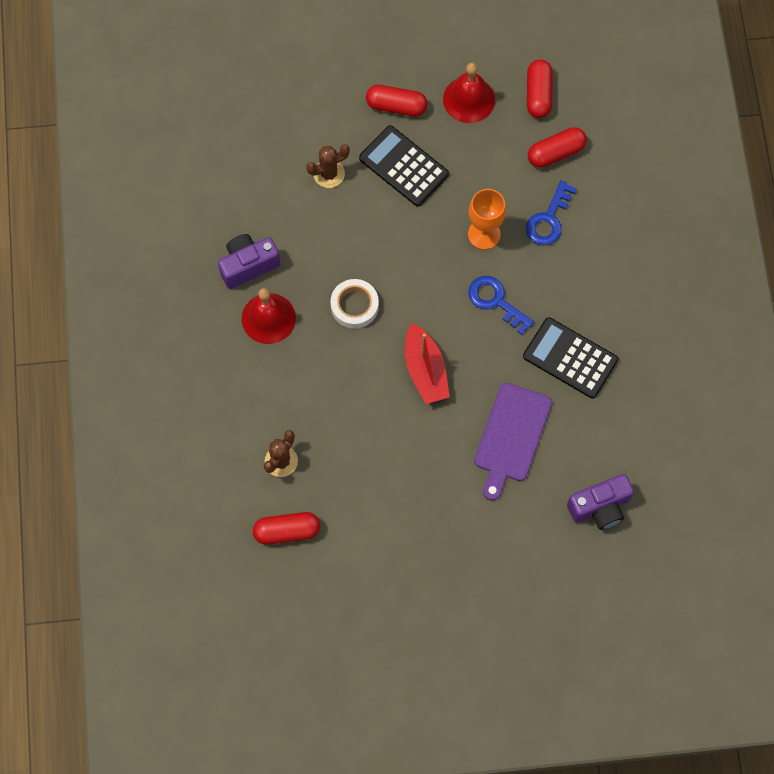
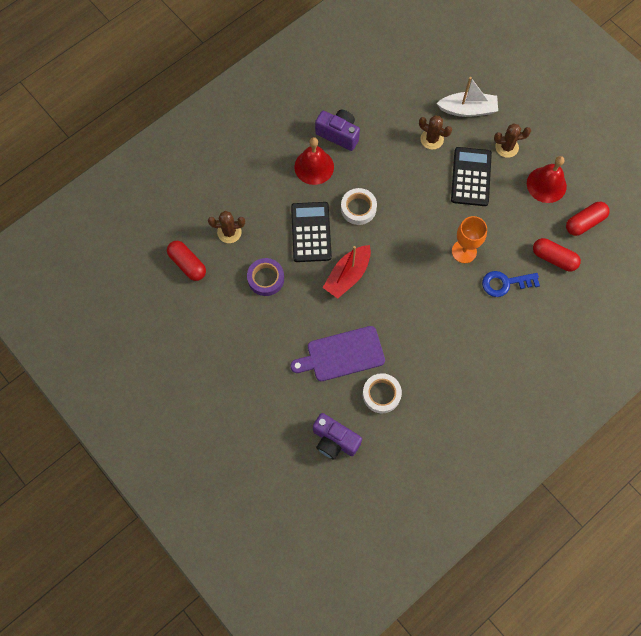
camera: 55 degrees right, 0 degrees up
(321, 112) = (467, 110): none -> white boat
(366, 458) = (266, 278): none -> purple tape
(396, 106) = (506, 147): red capsule -> brown cactus
(496, 301) = (425, 287): blue key -> none
(570, 358) = (421, 357): black calculator -> black calculator (311, 232)
(583, 426) = (381, 394): none -> white tape

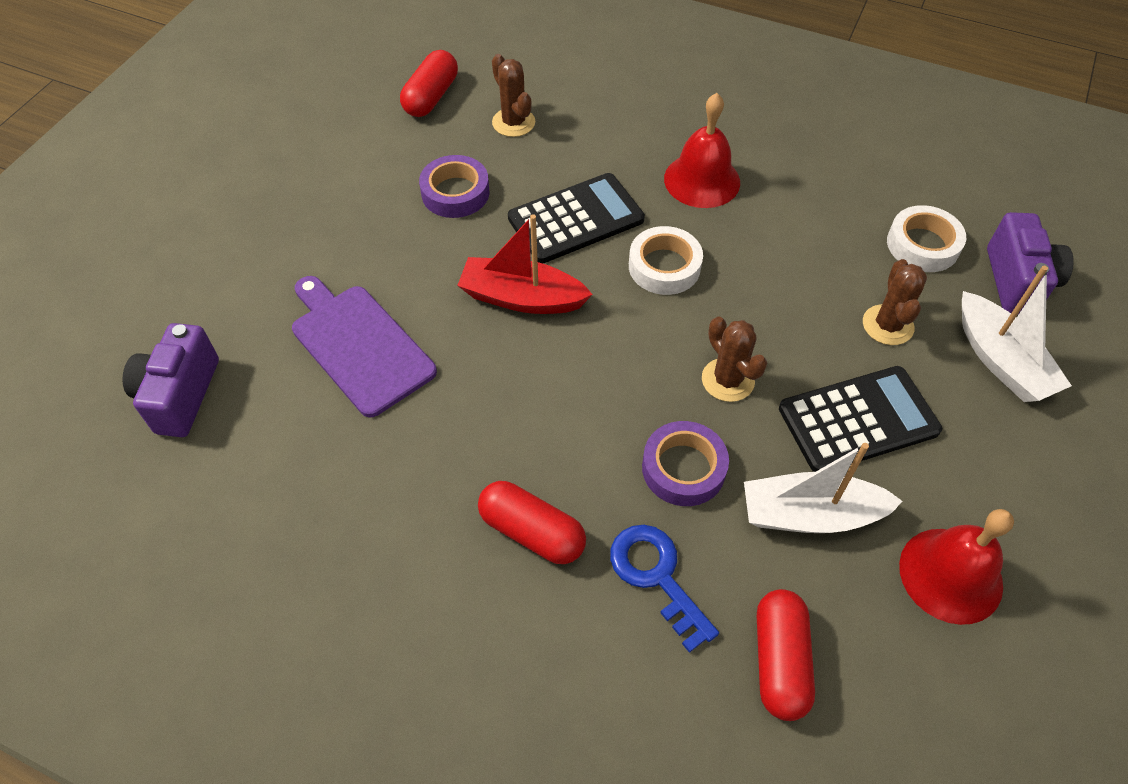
camera: 65 degrees right, 15 degrees down
(338, 134) = (787, 190): purple camera -> purple camera (1017, 281)
(381, 394) = (301, 436): white tape -> white tape (922, 245)
(464, 251) = (683, 468): orange goblet -> purple tape
(503, 217) = (810, 515): none -> white boat
(506, 147) = (976, 461): brown cactus -> brown cactus (728, 380)
(584, 222) = (918, 700): red capsule -> red capsule (532, 532)

